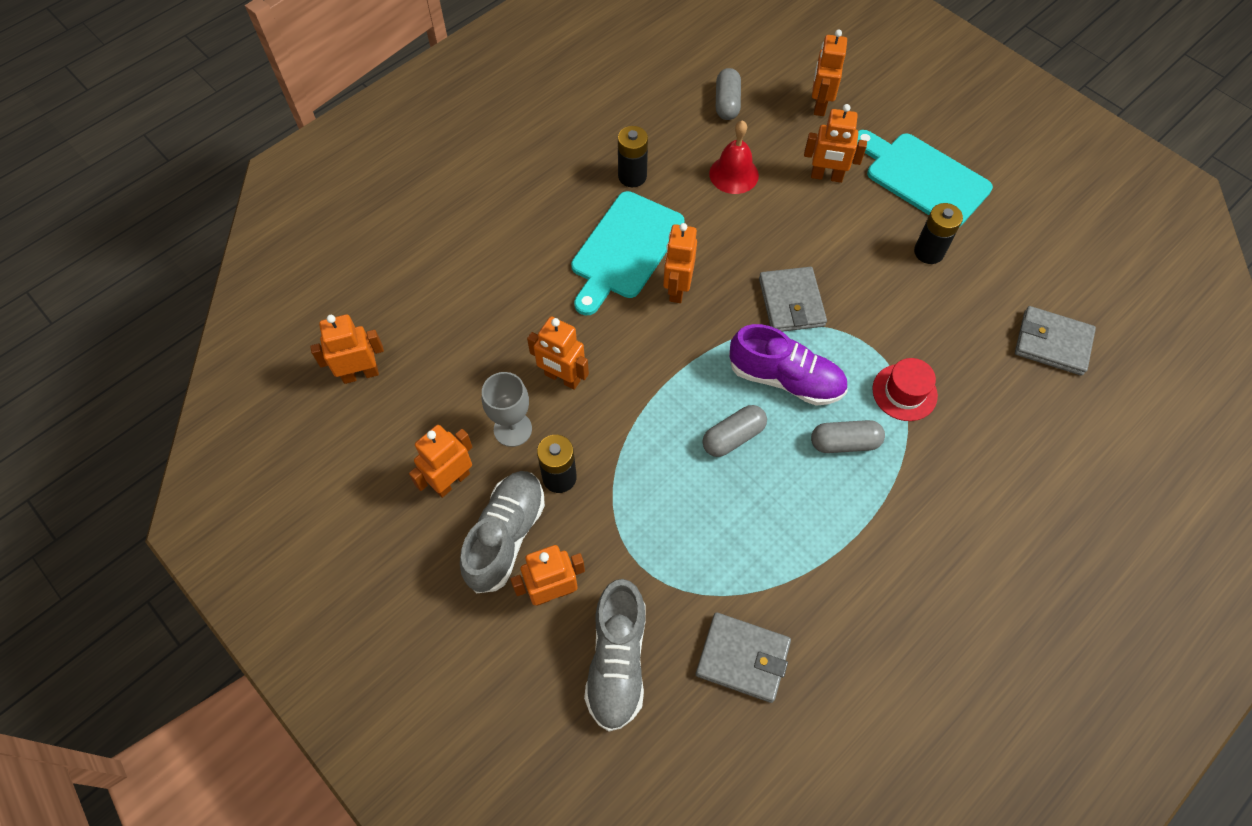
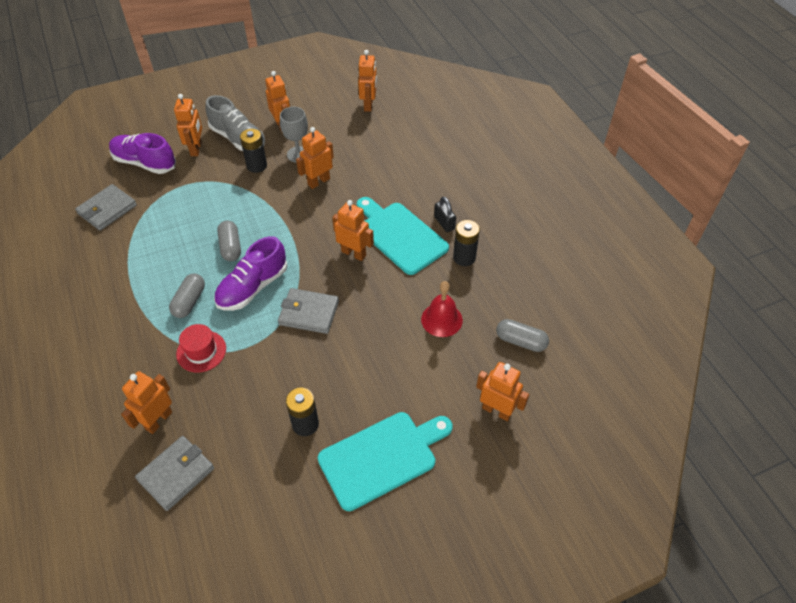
camera: 110 degrees right, 10 degrees down
(583, 210) = (444, 223): none -> black padlock
(617, 661) = (145, 163): grey shoe -> purple shoe
(826, 176) = (413, 382): orange robot -> orange robot (158, 420)

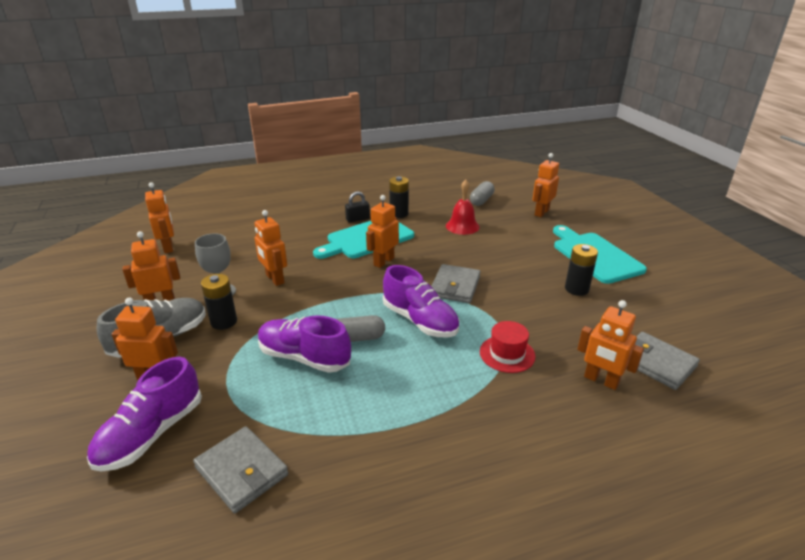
camera: 85 degrees left, 20 degrees down
(189, 301) = (437, 367): grey capsule -> none
(209, 219) = (304, 357): none -> purple shoe
(368, 105) = (168, 247): orange robot -> orange robot turned 60 degrees clockwise

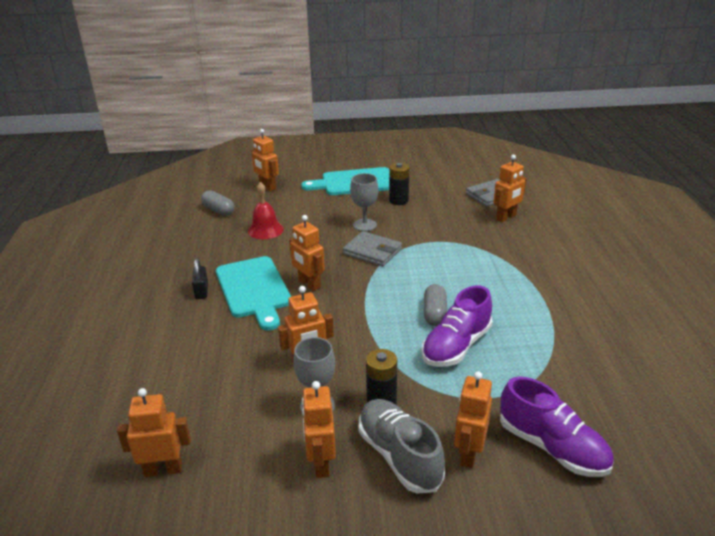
camera: 75 degrees left, 0 degrees up
(242, 471) = (593, 386): grey wallet -> none
(399, 214) = (210, 262): black battery -> none
(420, 321) = (418, 277): purple shoe -> none
(505, 275) = (364, 225): none -> grey goblet
(507, 354) = (472, 245): red hat -> none

